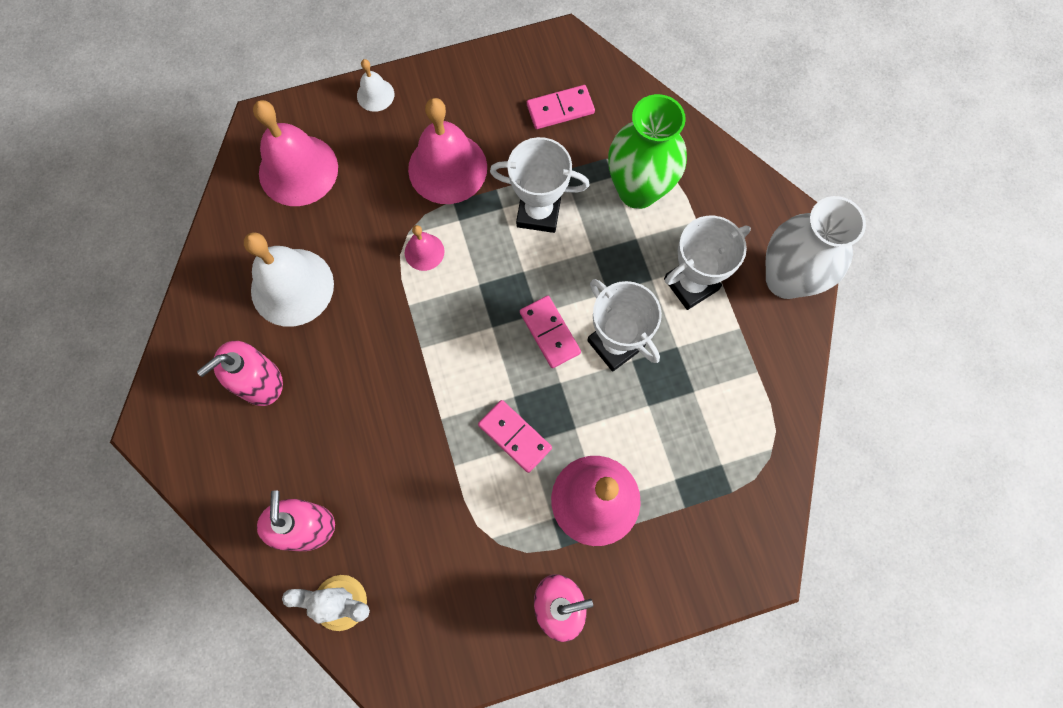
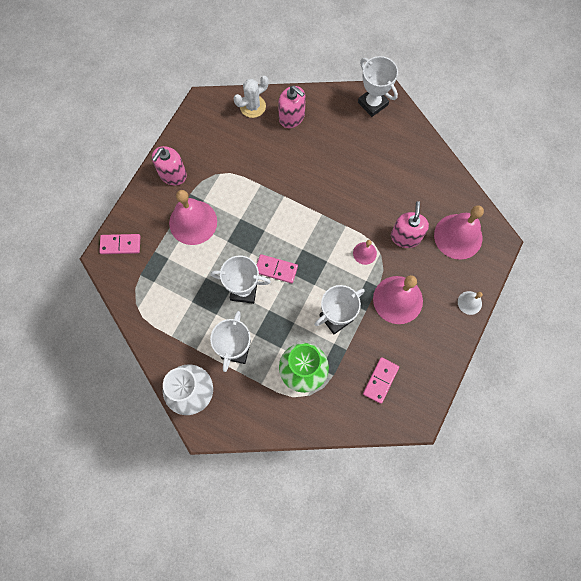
camera: 135 degrees right, 0 degrees up
(183, 435) = (372, 103): none -> white trophy
(260, 382) = (368, 145): pink soap dispenser -> pink soap dispenser (405, 236)
(292, 287) = (400, 189): white bell -> none
(515, 436) = (248, 216): pink domino -> pink domino (120, 245)

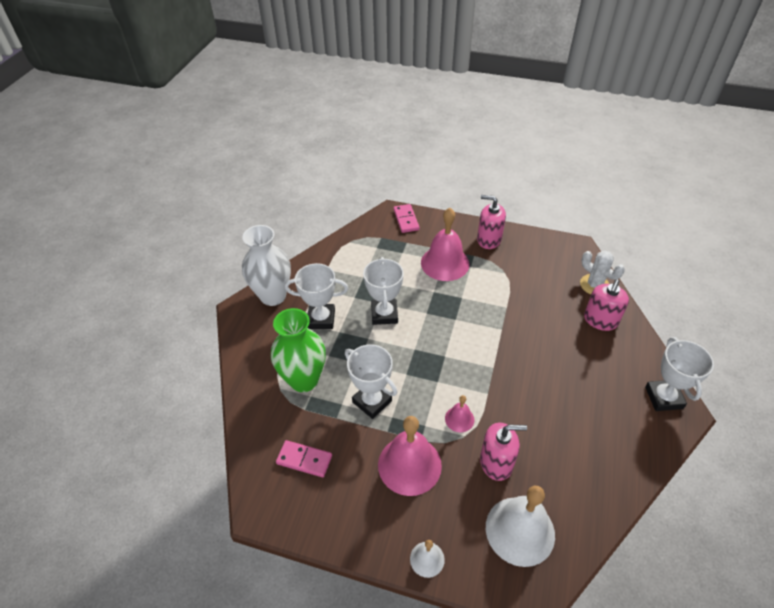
camera: 80 degrees right, 25 degrees down
(276, 269) = (415, 337): pink domino -> none
(372, 103) = (663, 397): white trophy -> white trophy turned 45 degrees counterclockwise
(458, 236) = (520, 530): pink bell -> white bell

